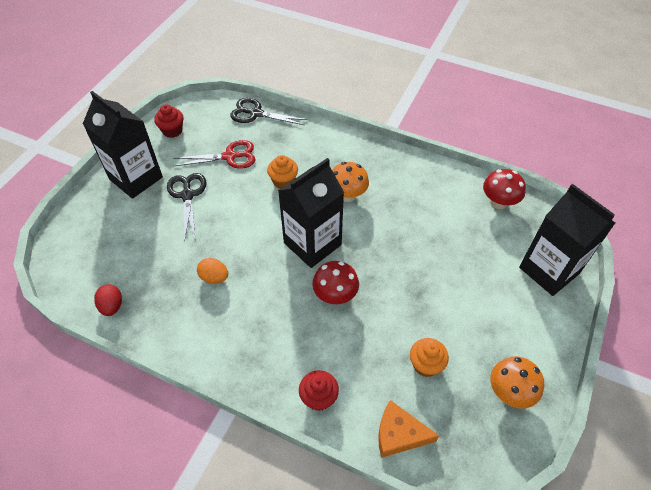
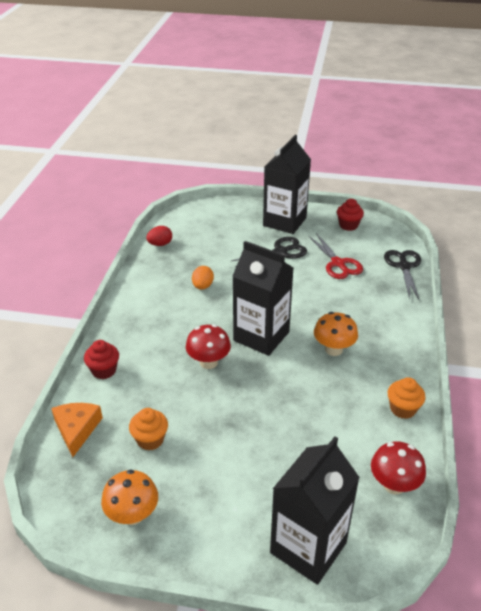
camera: 75 degrees right, 15 degrees down
(283, 181) = (327, 302): orange cupcake -> orange cupcake (403, 409)

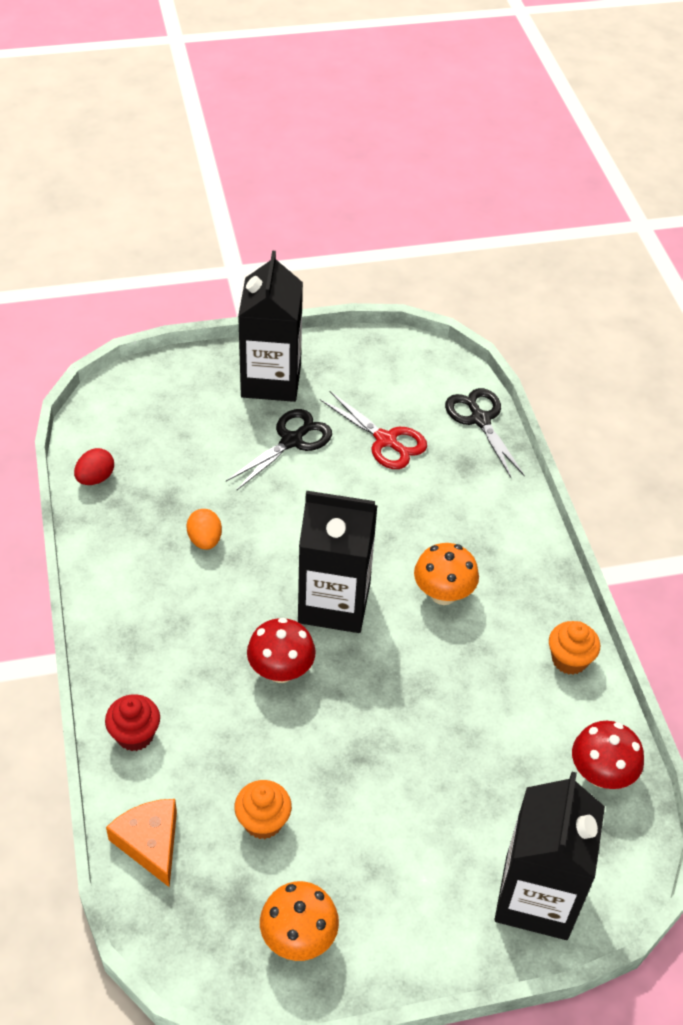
camera: 25 degrees left, 10 degrees up
(348, 225) = (370, 363): red cupcake -> none

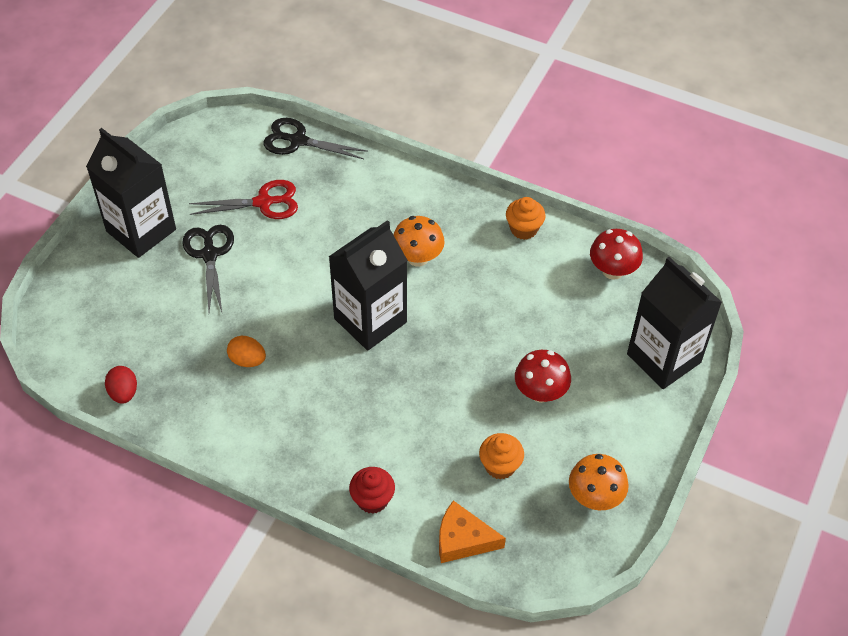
camera: 50 degrees left, 5 degrees up
(281, 671) = (396, 384): red mushroom -> red mushroom (540, 392)

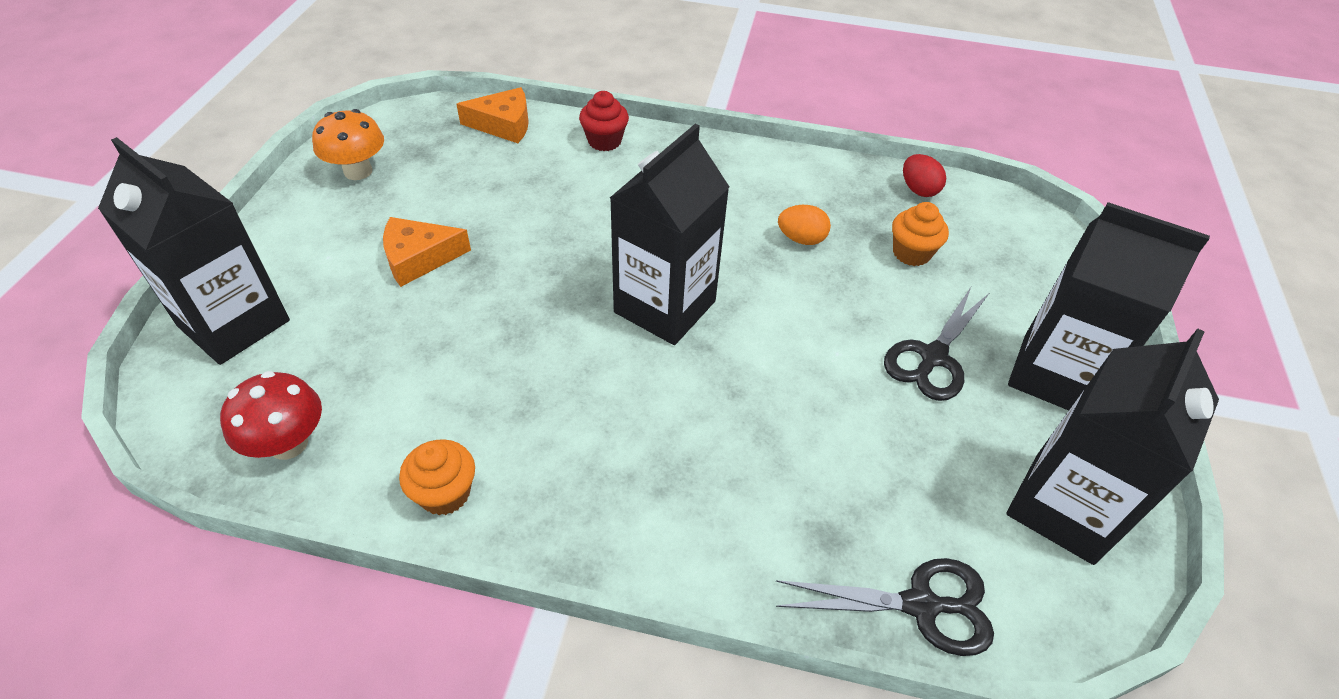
camera: 165 degrees right, 5 degrees down
(196, 165) = (1063, 508): none -> black carton
(210, 254) = (933, 357): black scissors -> black scissors turned 60 degrees clockwise
(263, 202) = (907, 457): red scissors -> none
(418, 258) = (621, 407): orange mushroom -> none
(500, 466) = (468, 183): orange cupcake -> orange cupcake (911, 253)
(540, 392) = (419, 258): red mushroom -> orange cheese

